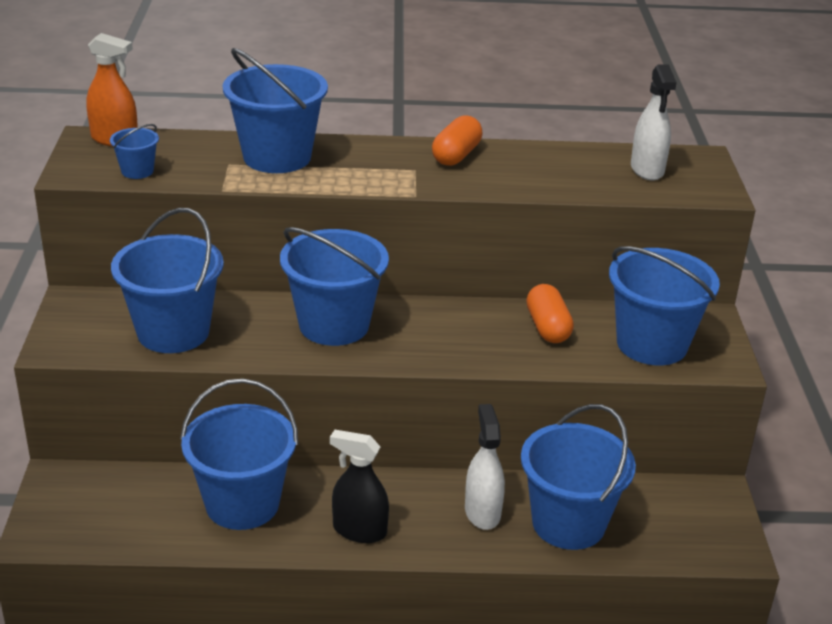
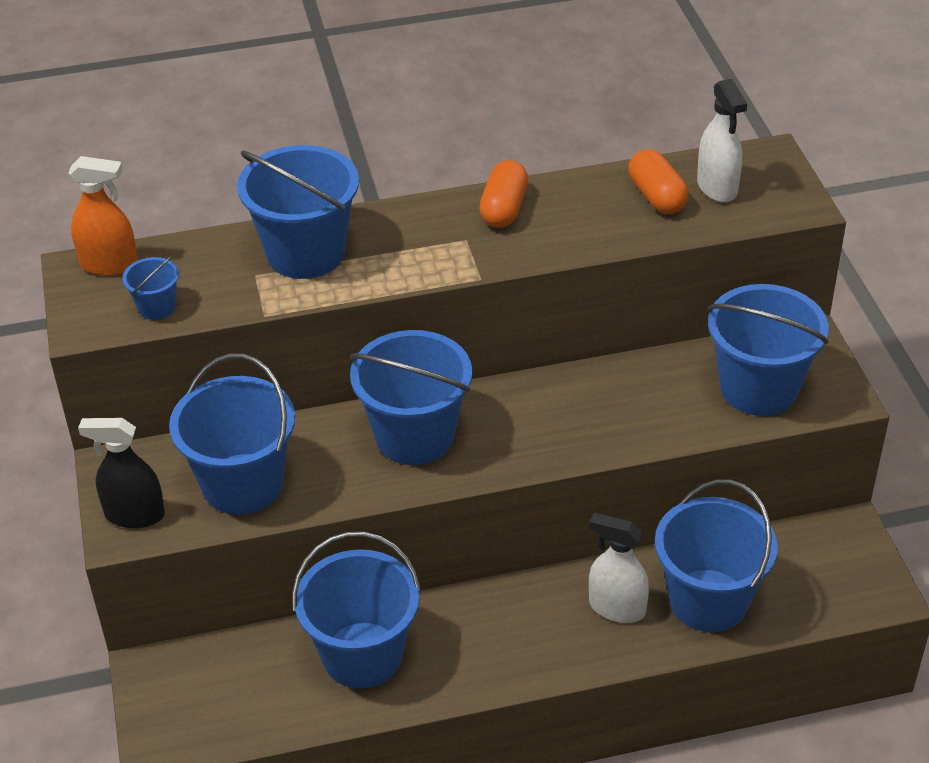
camera: 10 degrees left, 10 degrees up
(359, 530) = (497, 659): black spray bottle -> black spray bottle (134, 515)
(482, 512) = (616, 607): white spray bottle -> white spray bottle turned 45 degrees counterclockwise
(548, 327) = (644, 390): orange capsule -> orange capsule (657, 196)

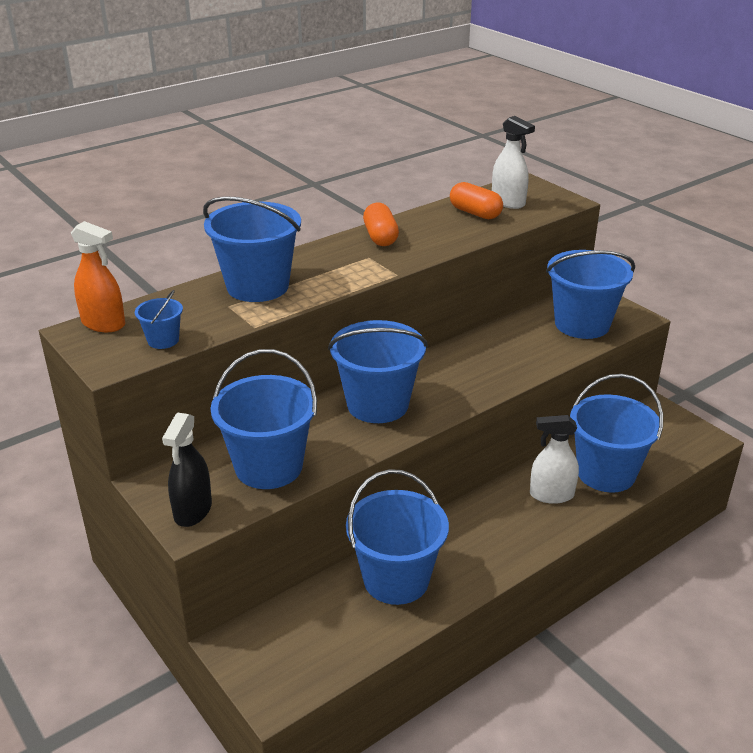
camera: 25 degrees left, 10 degrees down
(109, 264) = (103, 324): orange spray bottle -> orange spray bottle turned 45 degrees clockwise
(134, 515) = (193, 510): black spray bottle -> black spray bottle turned 60 degrees counterclockwise

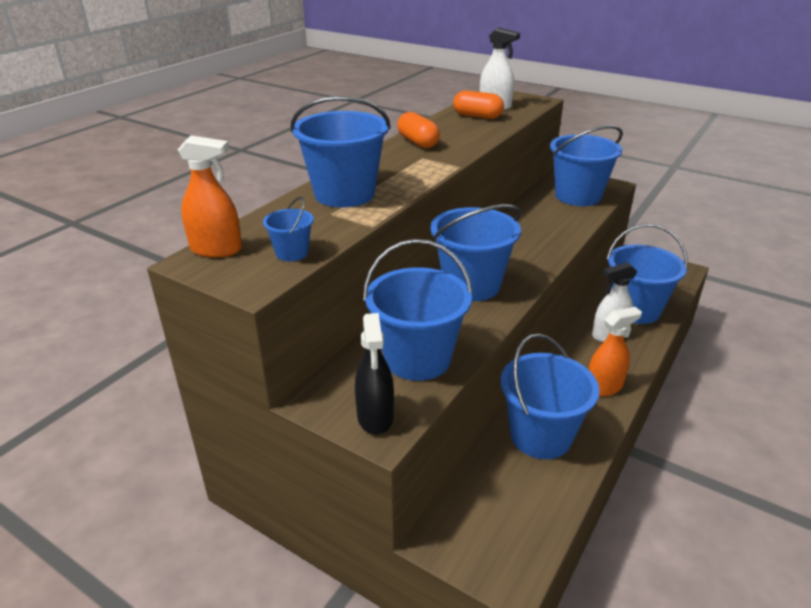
camera: 20 degrees left, 0 degrees up
(501, 548) = (604, 387): none -> orange spray bottle

